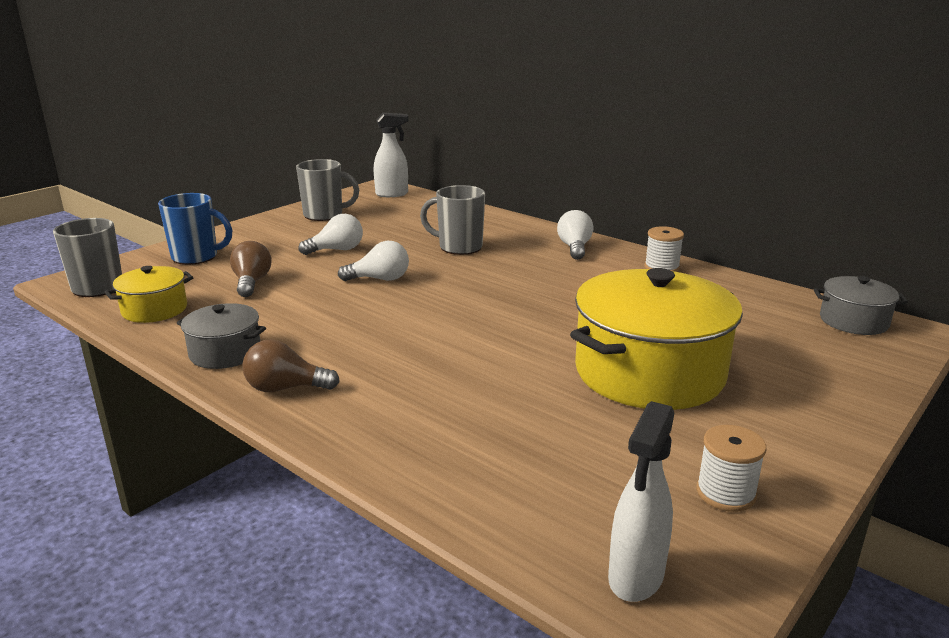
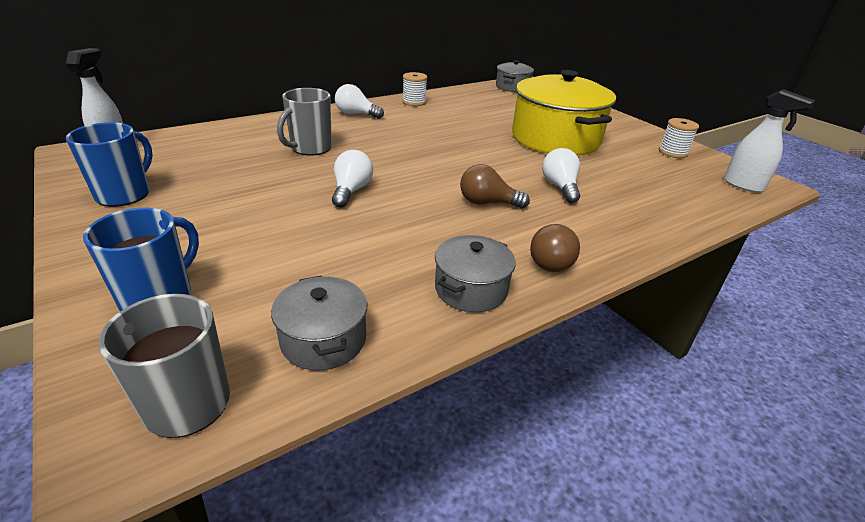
camera: 75 degrees left, 10 degrees up
(154, 310) = (323, 339): yellow pot -> grey pot
(251, 282) = (296, 260): brown light bulb -> brown light bulb (487, 203)
(324, 215) = (124, 194): grey mug -> blue mug
(337, 250) = (251, 201): white light bulb -> white light bulb (560, 187)

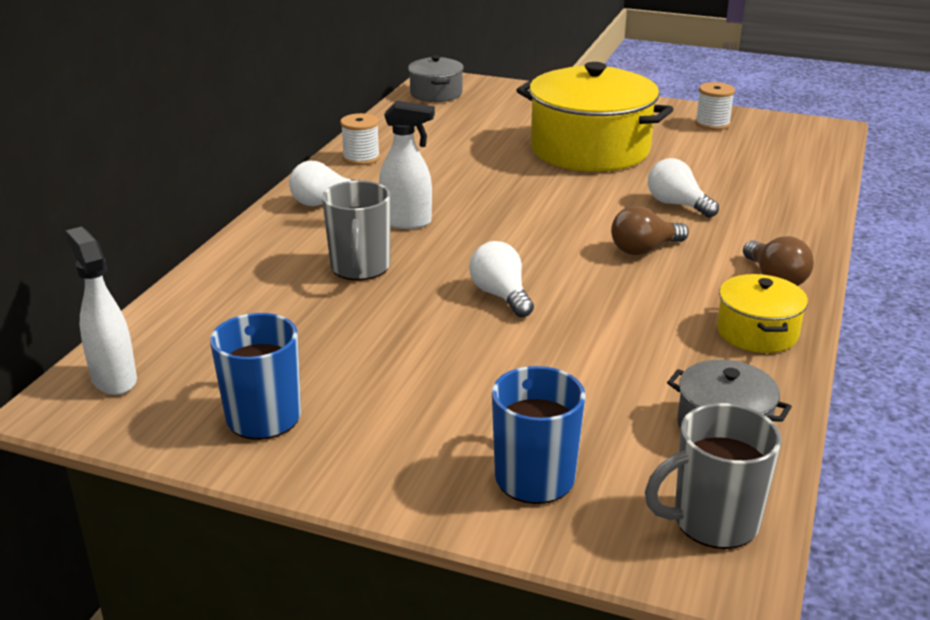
camera: 35 degrees left, 5 degrees down
(471, 289) = (757, 332): grey pot -> yellow pot
(743, 185) = (810, 139): white spray bottle -> white spray bottle (407, 222)

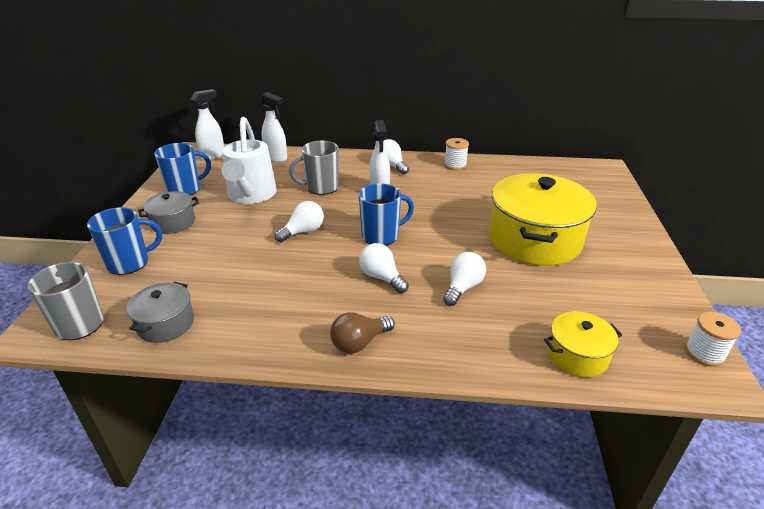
camera: 75 degrees right, 5 degrees up
(199, 303) = (276, 158): none -> white spray bottle
(344, 338) = (251, 195): none -> white watering can
(436, 93) = (578, 171): grey pot -> grey pot (173, 222)
(540, 237) = (381, 236): none -> blue mug
(644, 249) = (381, 277): brown light bulb -> white light bulb
(712, 124) = (647, 297): white spool -> white spool (704, 353)
(757, 332) = (278, 335): yellow pot -> yellow pot (577, 355)

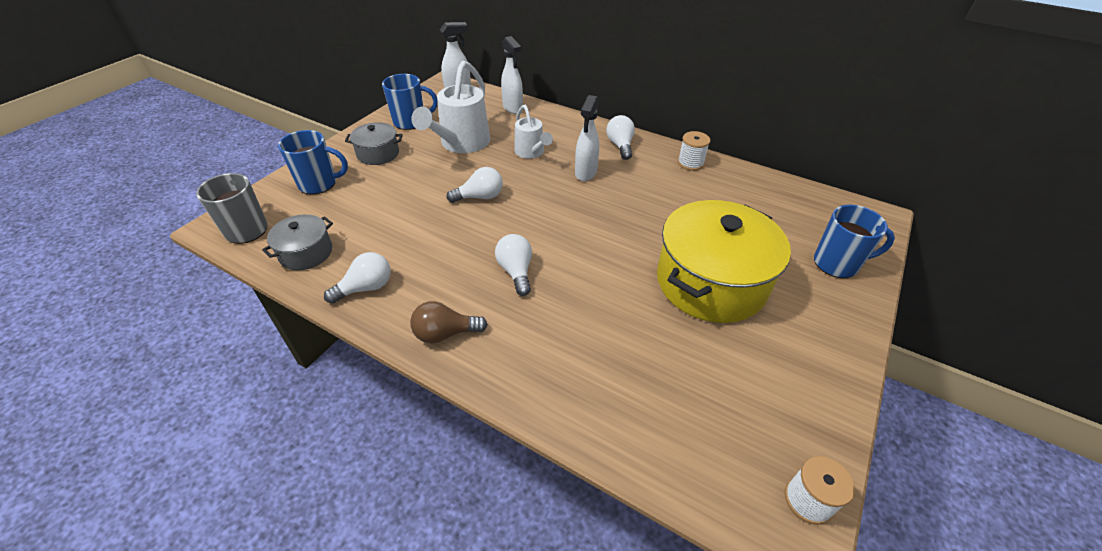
camera: 25 degrees right, 10 degrees up
(321, 187) = (531, 153): grey mug -> white watering can
(381, 236) = (550, 225): blue mug -> blue mug (837, 264)
(463, 287) = (587, 311): white light bulb -> white light bulb (366, 288)
(577, 355) = (649, 437): yellow pot -> none

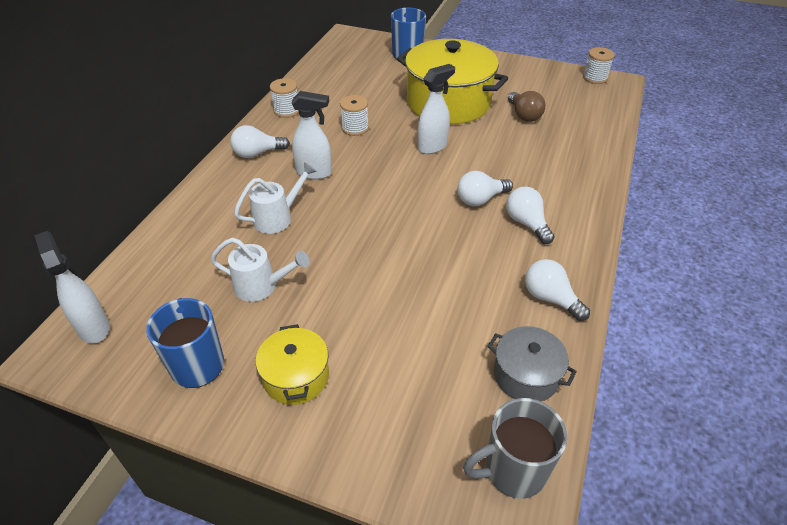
camera: 100 degrees left, 0 degrees up
(319, 184) = (387, 424): blue mug -> none
(378, 154) = (296, 377): grey pot -> yellow pot
(445, 333) = (571, 228): brown light bulb -> brown light bulb (524, 115)
(461, 144) = (262, 286): white watering can -> white watering can, size x0.59
(480, 197) = (376, 244): white light bulb -> white light bulb (526, 223)
(513, 108) = (160, 252): white spray bottle -> white spray bottle (432, 146)
(656, 202) = (355, 128): none -> white spool

